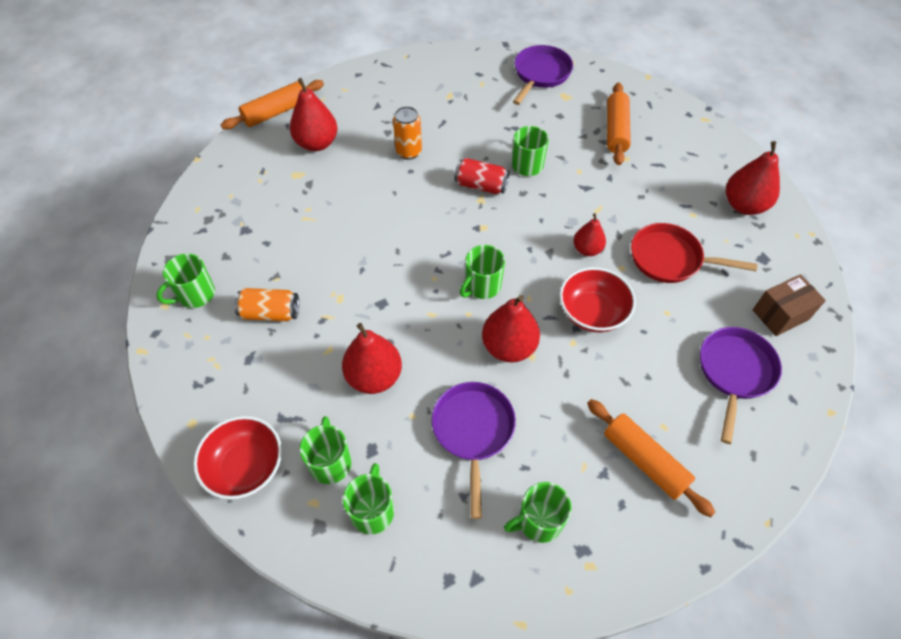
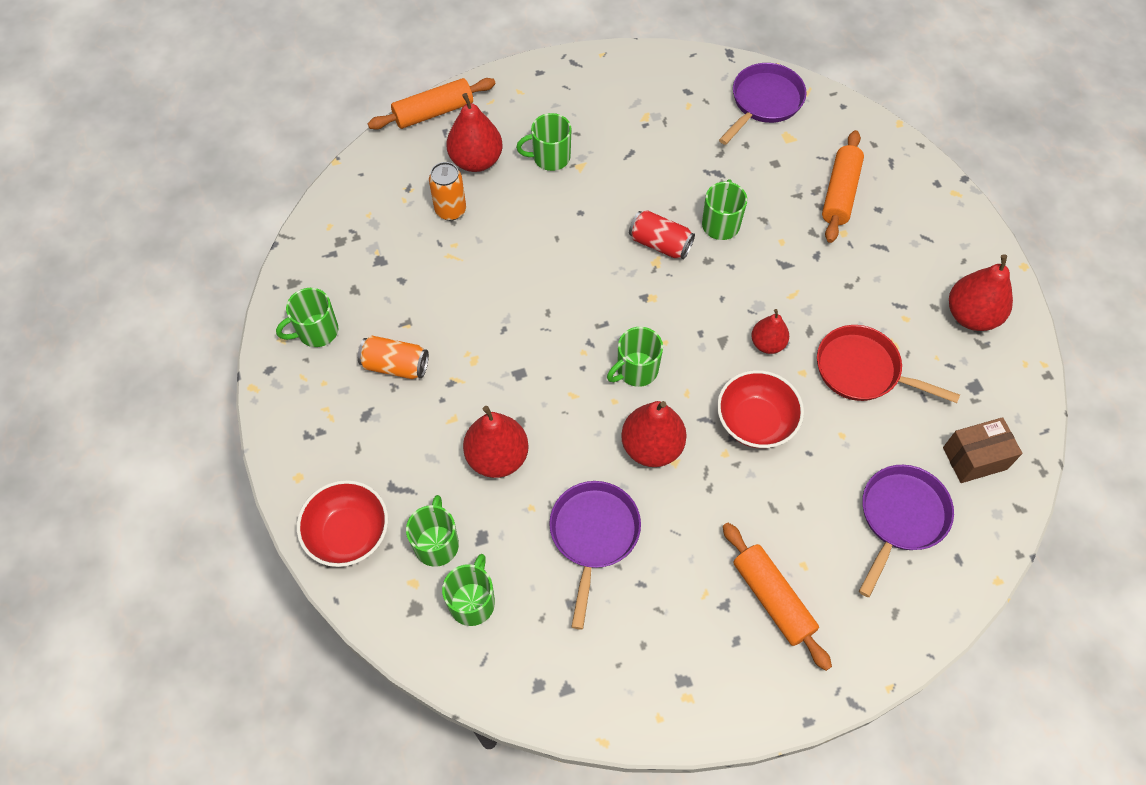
camera: 10 degrees right, 5 degrees up
(409, 152) = (582, 187): orange can -> orange can (450, 210)
(538, 521) = (643, 643): green mug -> green mug (550, 157)

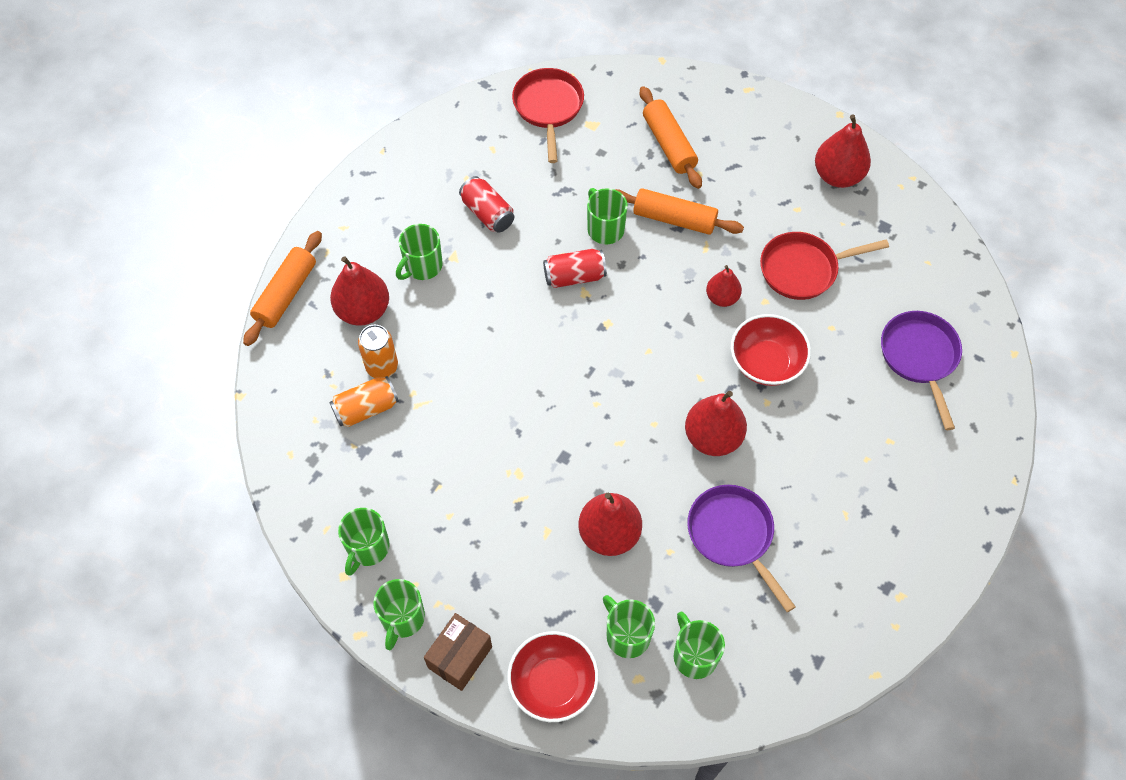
camera: 40 degrees left, 0 degrees up
(395, 366) = (461, 525): orange can -> orange can (366, 409)
(636, 370) = (648, 388): green mug -> green mug (402, 618)
(637, 151) = (487, 213): none -> red can
(764, 102) = (548, 108): purple pan -> red pan
(772, 598) = (891, 481): orange rolling pin -> orange rolling pin (674, 219)
(974, 458) = (928, 279): brown box -> brown box (460, 657)

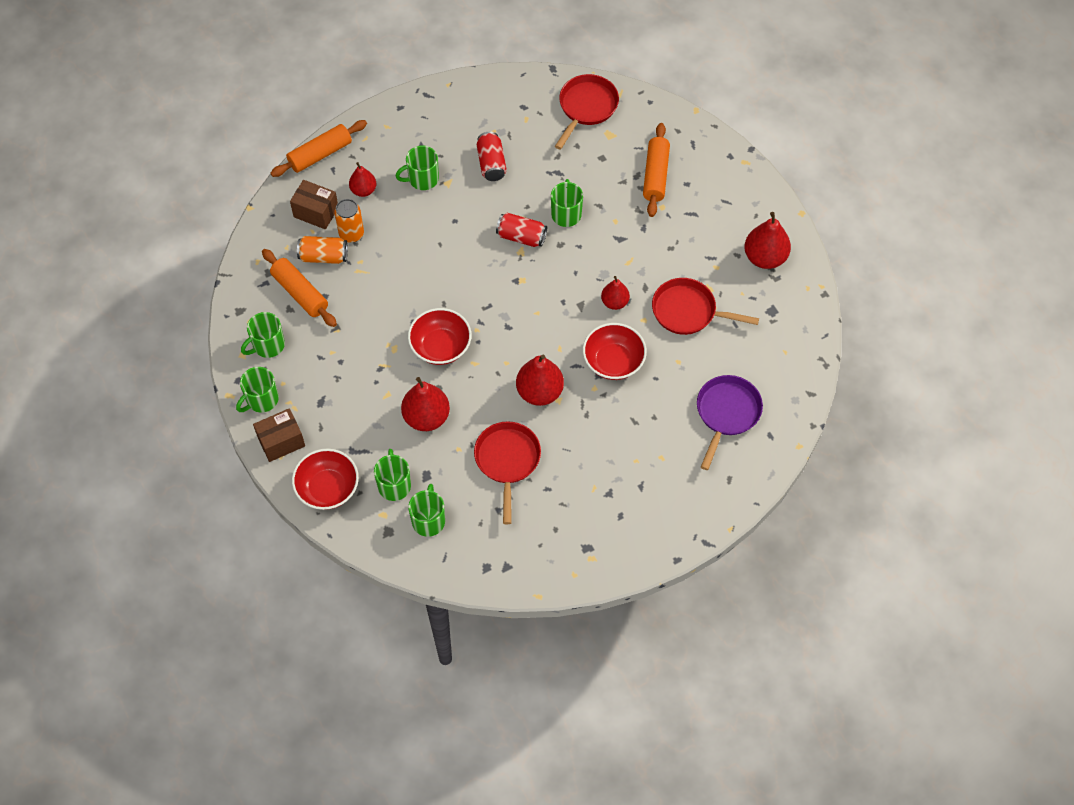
camera: 30 degrees right, 0 degrees up
(324, 362) = (316, 212): none -> brown box
(363, 310) = (363, 190): red pear -> red pear, size x0.61
(569, 444) = (440, 347): none -> red bowl
(674, 219) = (621, 230): orange rolling pin -> orange rolling pin (300, 293)
(733, 535) = (507, 461): purple pan -> red pan

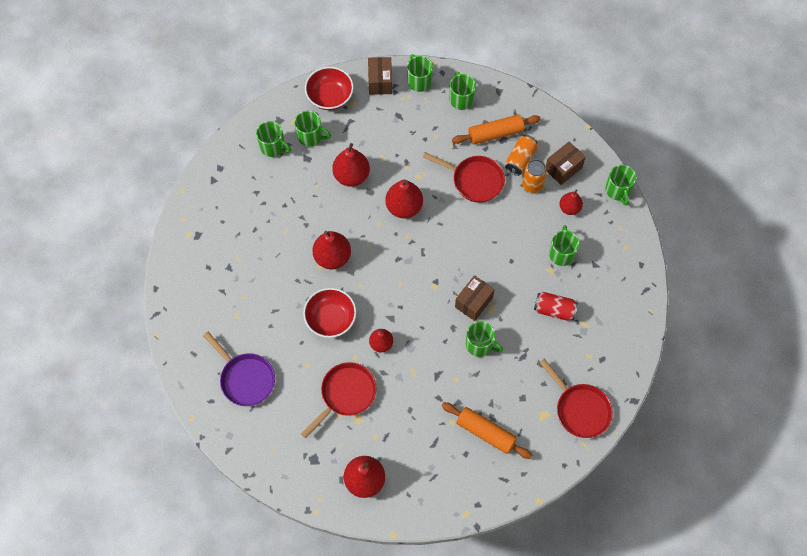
camera: 115 degrees right, 5 degrees up
(320, 154) = (617, 190): orange rolling pin -> green mug
(440, 347) = (404, 207): red bowl -> red pear
(507, 461) = (289, 213): red pan -> red pan (474, 180)
(521, 237) = (473, 302): red can -> brown box

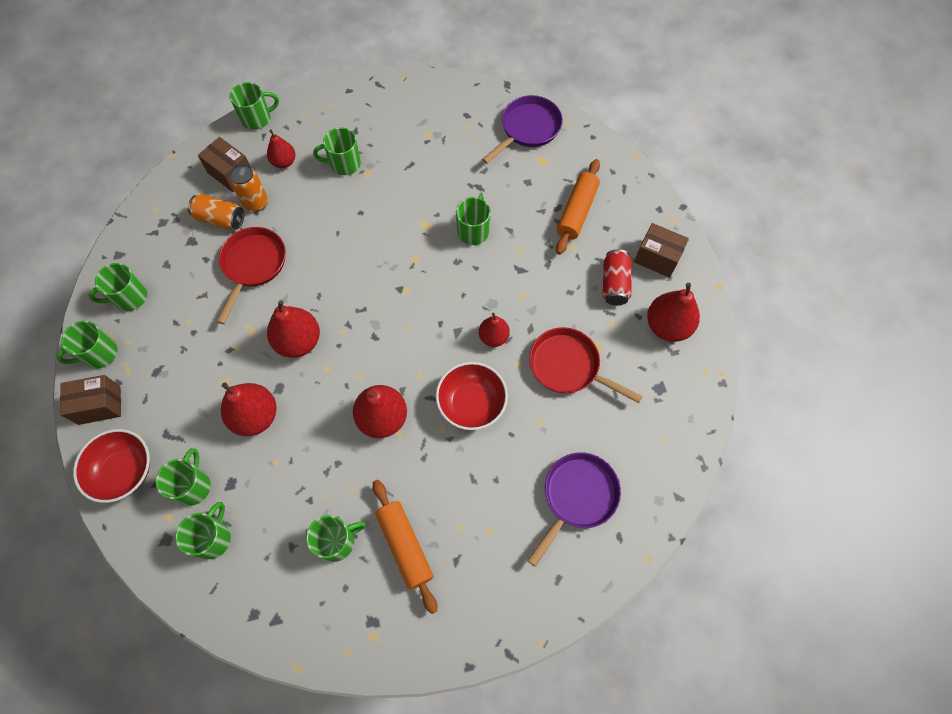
camera: 100 degrees left, 0 degrees up
(253, 219) = (337, 541): none -> green mug
(473, 302) = (420, 244): brown box -> brown box (657, 258)
(495, 134) = (183, 250): orange rolling pin -> orange rolling pin (405, 546)
(554, 310) = (416, 163): red can -> red can (614, 284)
(580, 409) = (528, 129): red pan -> purple pan

